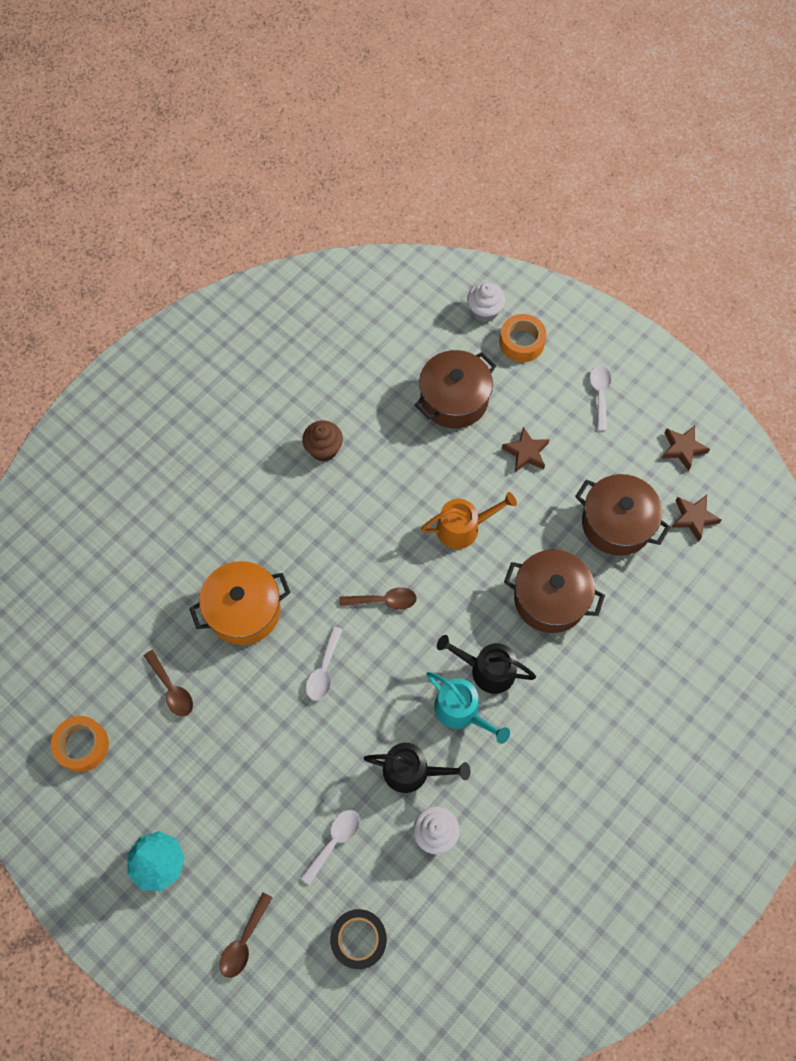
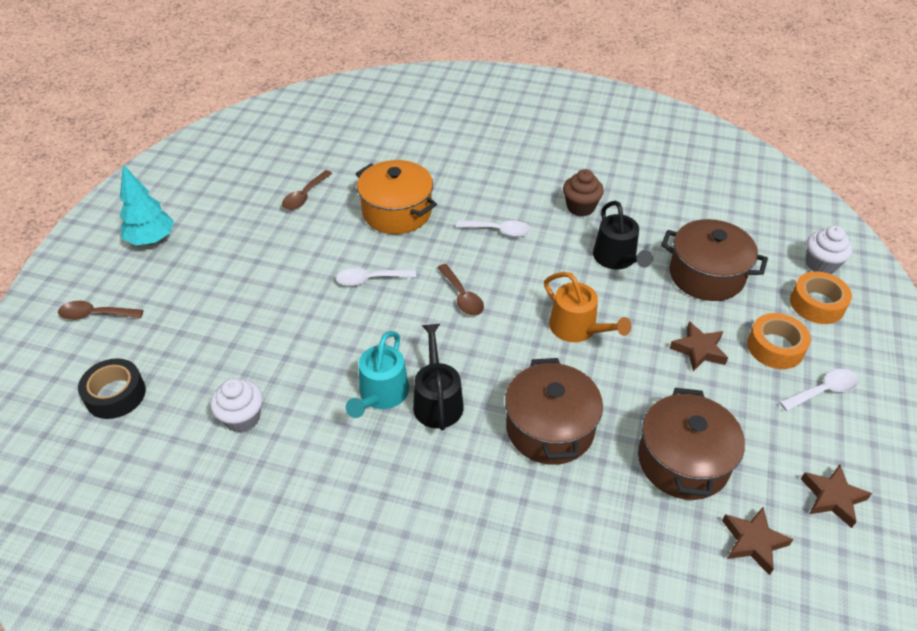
camera: 65 degrees right, 20 degrees down
(82, 745) = (235, 167): orange tape -> orange tape (775, 347)
(334, 841) = (207, 343): white spoon -> white spoon (499, 231)
(412, 771) = (300, 377): black watering can -> black watering can (616, 258)

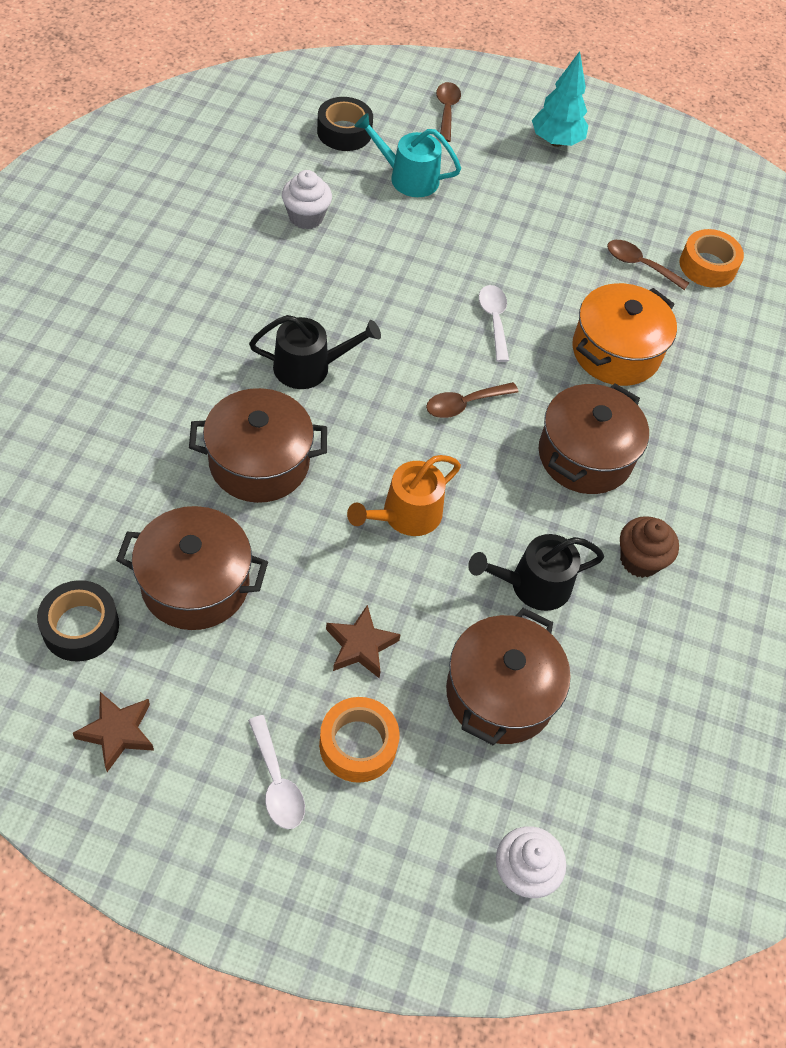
camera: 85 degrees right, 10 degrees up
(381, 394) = (323, 321): turquoise watering can -> turquoise watering can (408, 178)
(499, 231) = (585, 455): white spoon -> brown pot
(753, 542) = (80, 627): brown star -> black tape
(817, 304) = (437, 833): orange tape -> orange tape (707, 266)

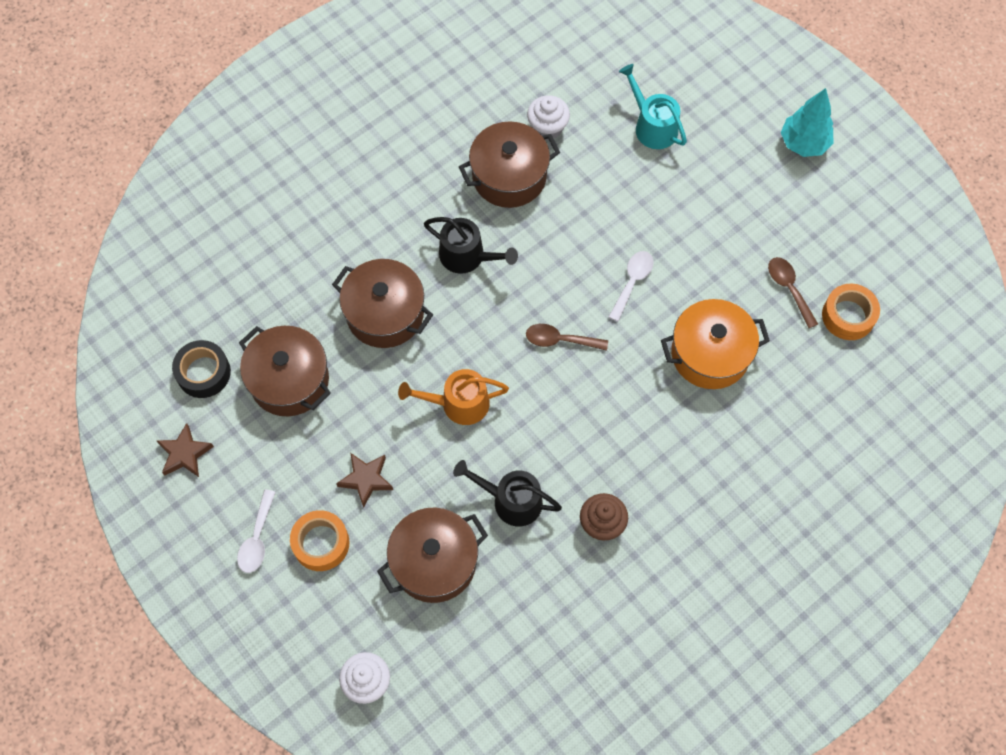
camera: 40 degrees right, 10 degrees up
(344, 132) = (629, 62): black tape -> none
(446, 111) = (729, 75): brown spoon -> none
(585, 455) = (621, 425): brown pot -> brown pot (509, 176)

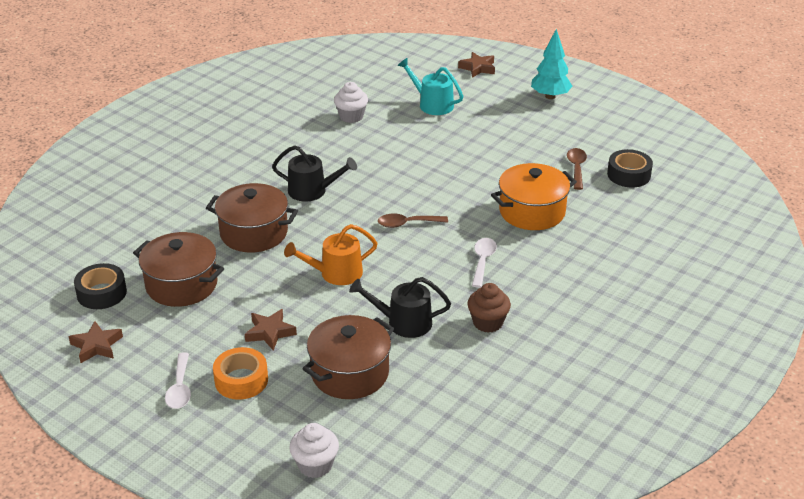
camera: 15 degrees left, 30 degrees down
(509, 176) = (330, 145): brown pot -> none
(632, 282) = (452, 184): white spoon -> white spoon (482, 261)
(731, 65) = (478, 68): none -> brown star
(789, 289) = (576, 168): brown spoon -> brown spoon turned 45 degrees clockwise
(848, 316) = (628, 175): orange tape -> black tape

